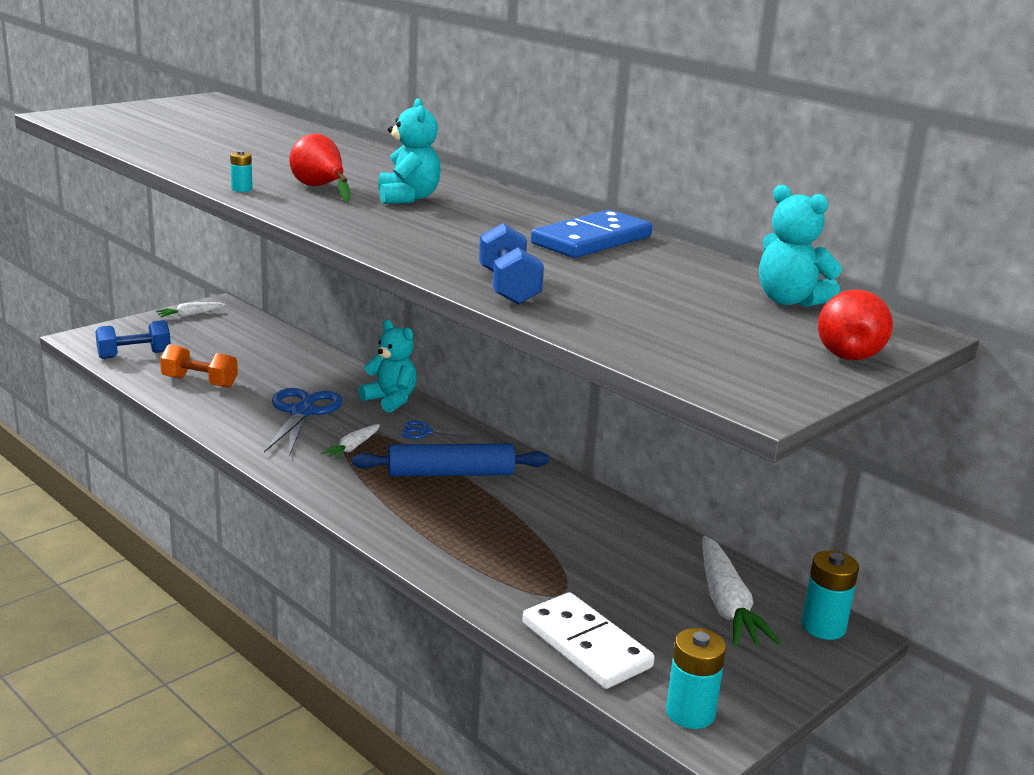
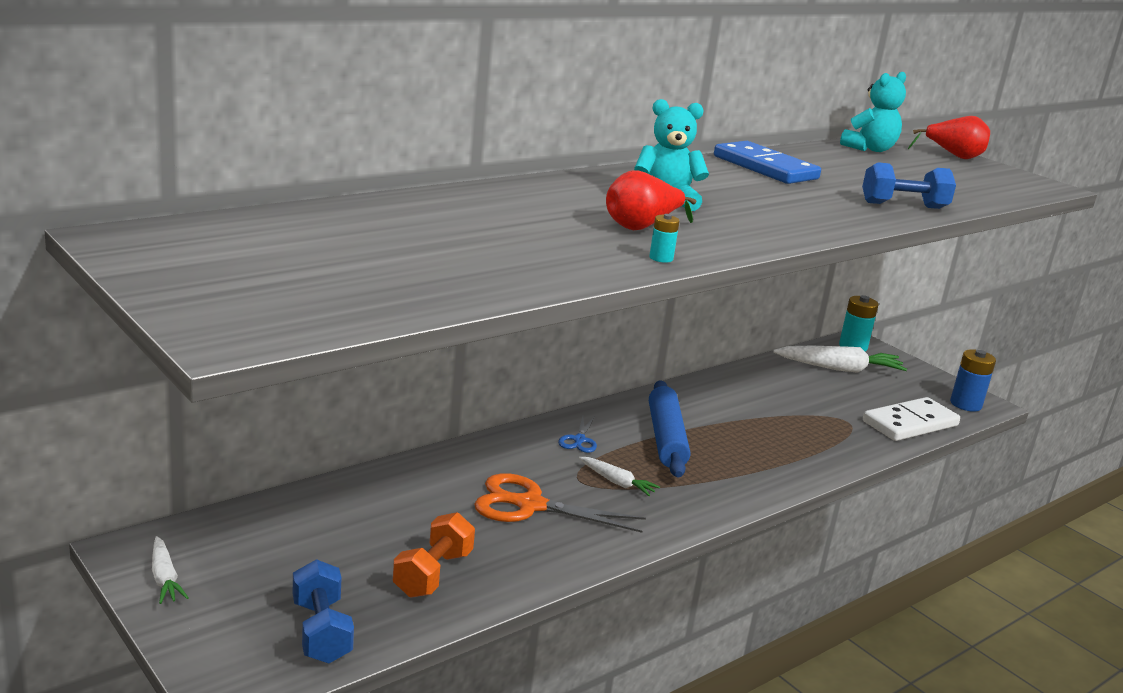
camera: 85 degrees left, 0 degrees up
(302, 412) = (528, 505): blue scissors -> orange scissors
(391, 400) = (500, 450): turquoise teddy bear -> none
(690, 713) = (965, 404): turquoise battery -> blue battery

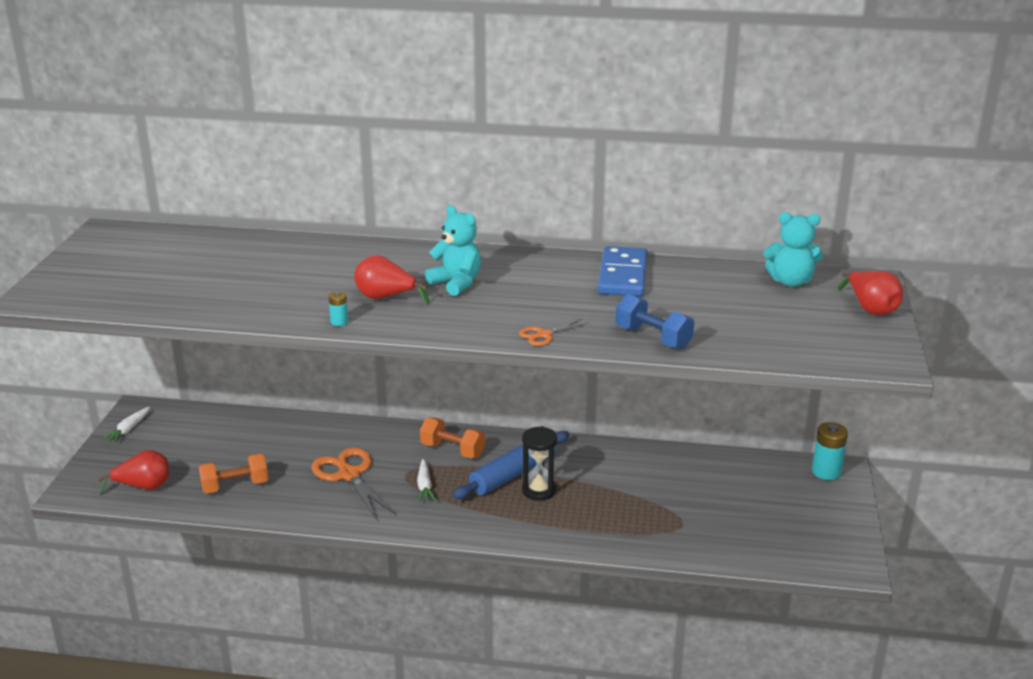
camera: 50 degrees right, 5 degrees up
(321, 631) = (144, 487): blue dumbbell -> red pear
(579, 440) = (452, 450): blue scissors -> orange dumbbell
(711, 443) = (539, 490): none -> black hourglass
(837, 223) = (543, 335): none -> orange scissors
(839, 369) = (769, 483): white carrot -> none
(910, 423) = (737, 549): white domino -> none
(965, 404) = (831, 559): blue battery -> none

